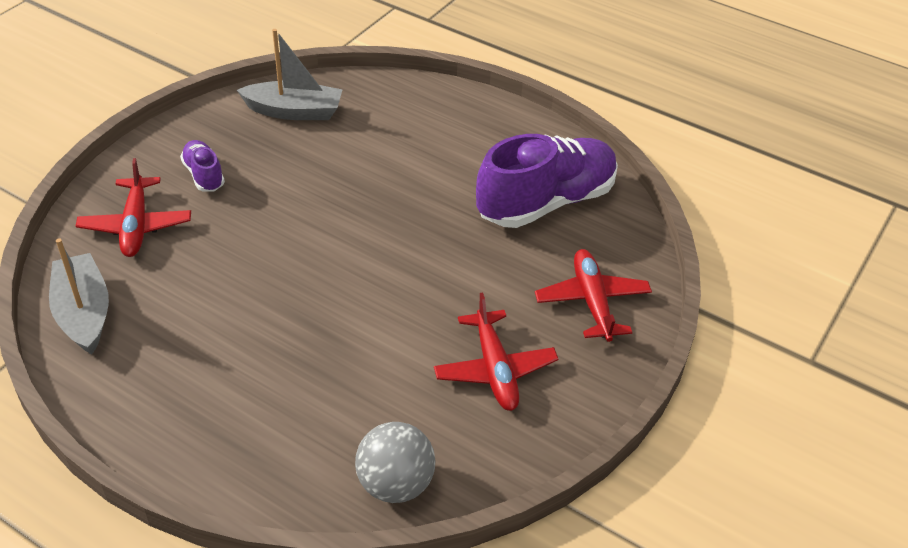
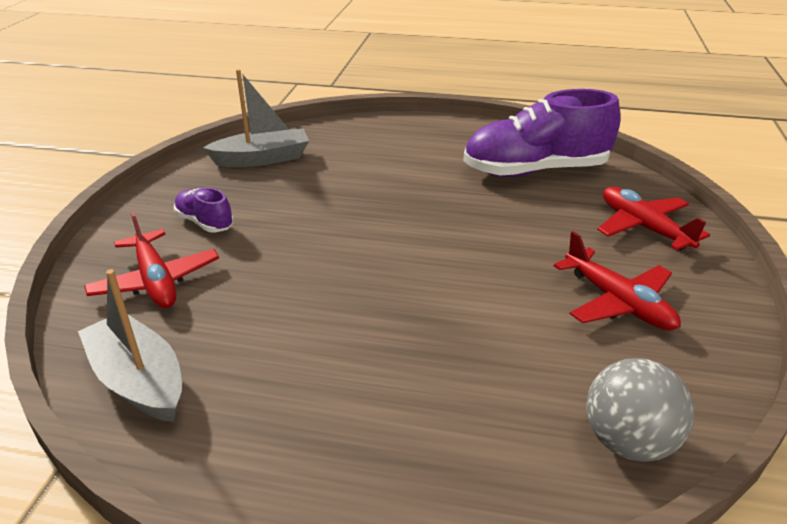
camera: 20 degrees left, 10 degrees down
(546, 202) = (535, 171): purple shoe -> purple shoe turned 135 degrees counterclockwise

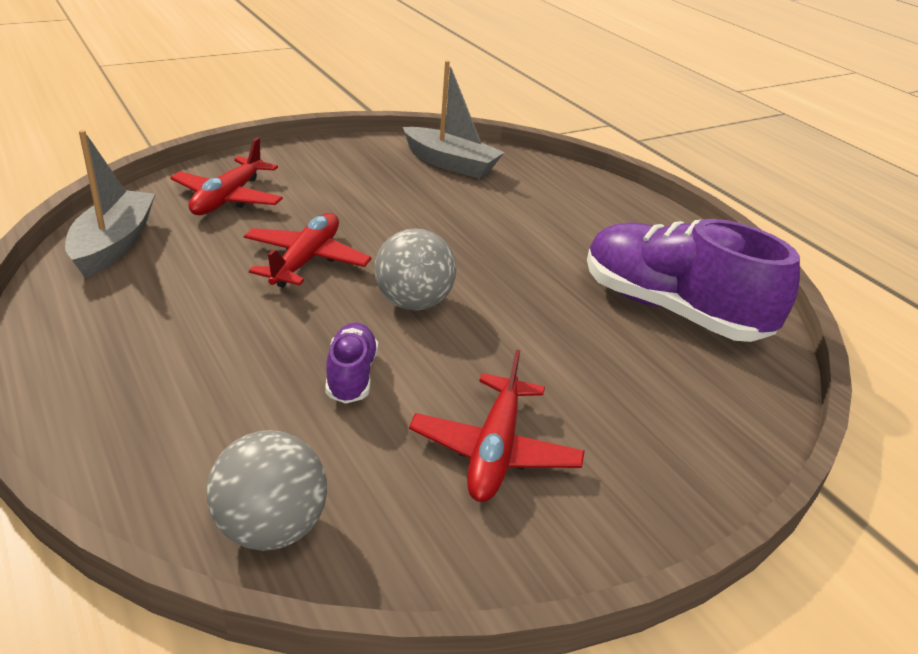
camera: 45 degrees right, 0 degrees up
(205, 222) = (325, 182): purple shoe -> purple shoe (351, 376)
(424, 258) = (413, 303): none -> grey ball
(643, 227) = (672, 425): red plane -> red plane (306, 260)

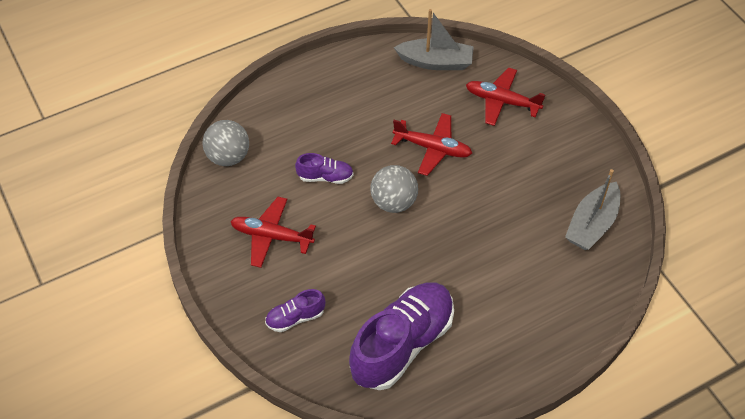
camera: 95 degrees right, 20 degrees up
(666, 419) = (295, 318): none -> purple shoe

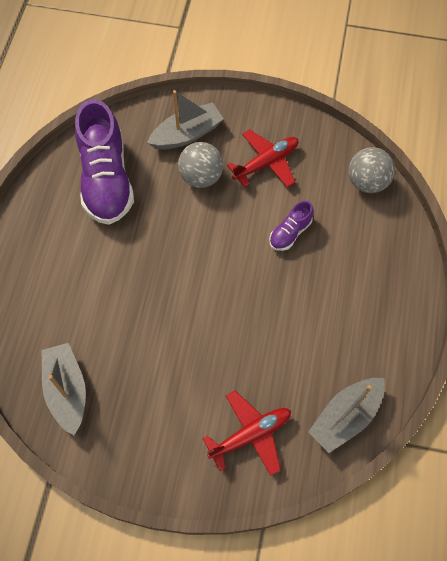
camera: 130 degrees right, 10 degrees up
(295, 318) = (187, 134): purple shoe -> grey boat
(393, 202) = (223, 262): grey ball -> grey ball (201, 177)
(433, 148) = (249, 332): red plane -> none

